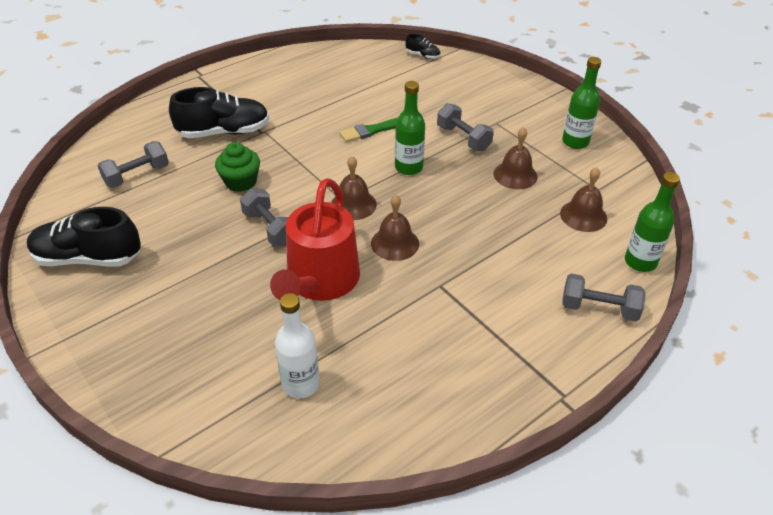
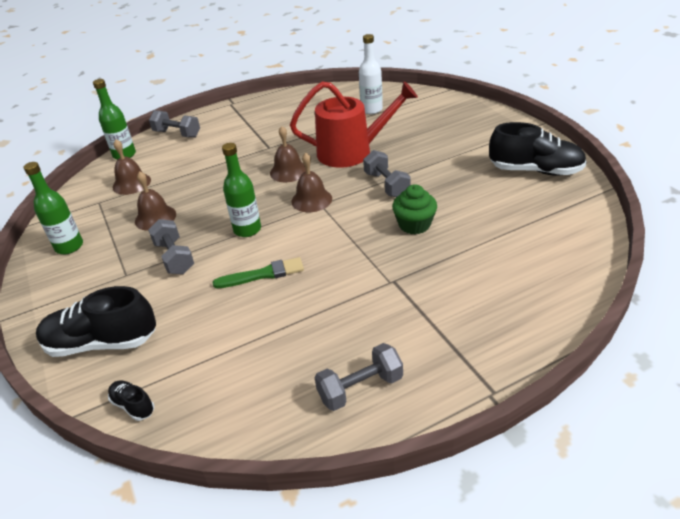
camera: 165 degrees left, 5 degrees down
(137, 176) = (524, 236): grey dumbbell -> grey dumbbell (360, 388)
(224, 132) = (438, 283): black shoe -> black shoe (102, 343)
(320, 281) = (351, 152): red watering can -> red watering can turned 60 degrees clockwise

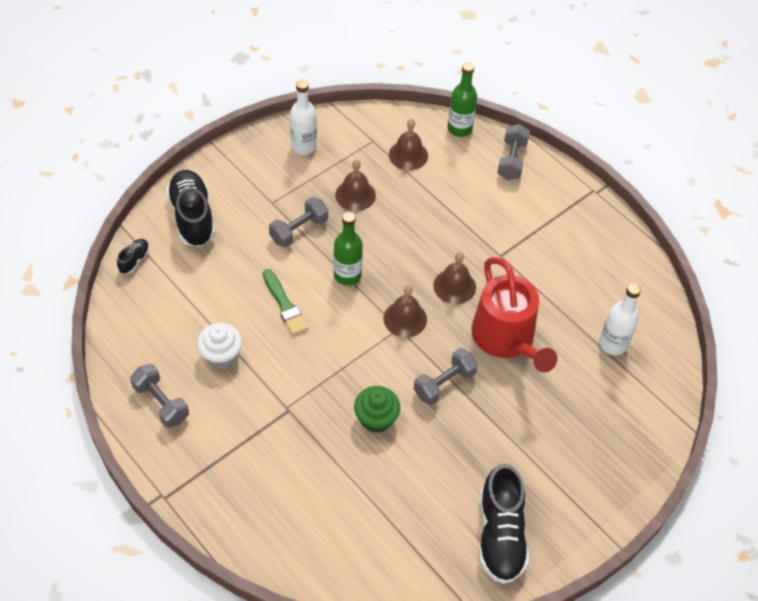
camera: 70 degrees right, 15 degrees up
(69, 246) = (304, 146): green bottle -> white bottle
(309, 328) = (221, 355): none -> white cupcake

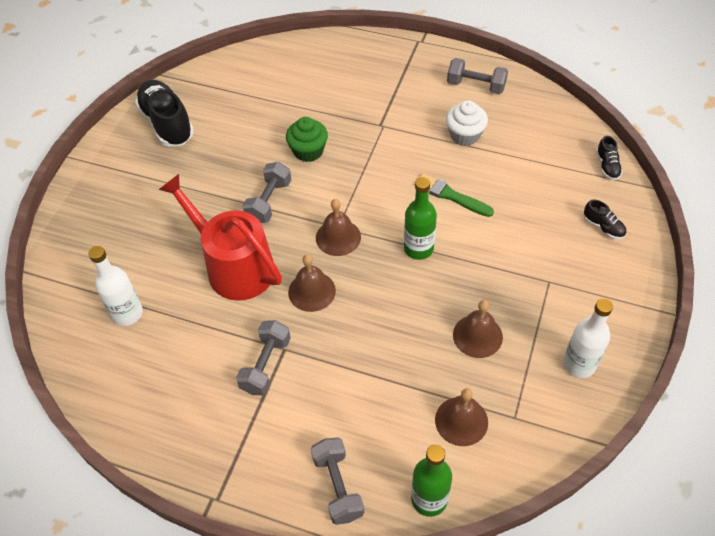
camera: 155 degrees right, 0 degrees up
(192, 217) = (603, 227): black shoe -> black shoe, size x0.46
(299, 230) = (498, 267): grey dumbbell -> grey dumbbell (266, 365)

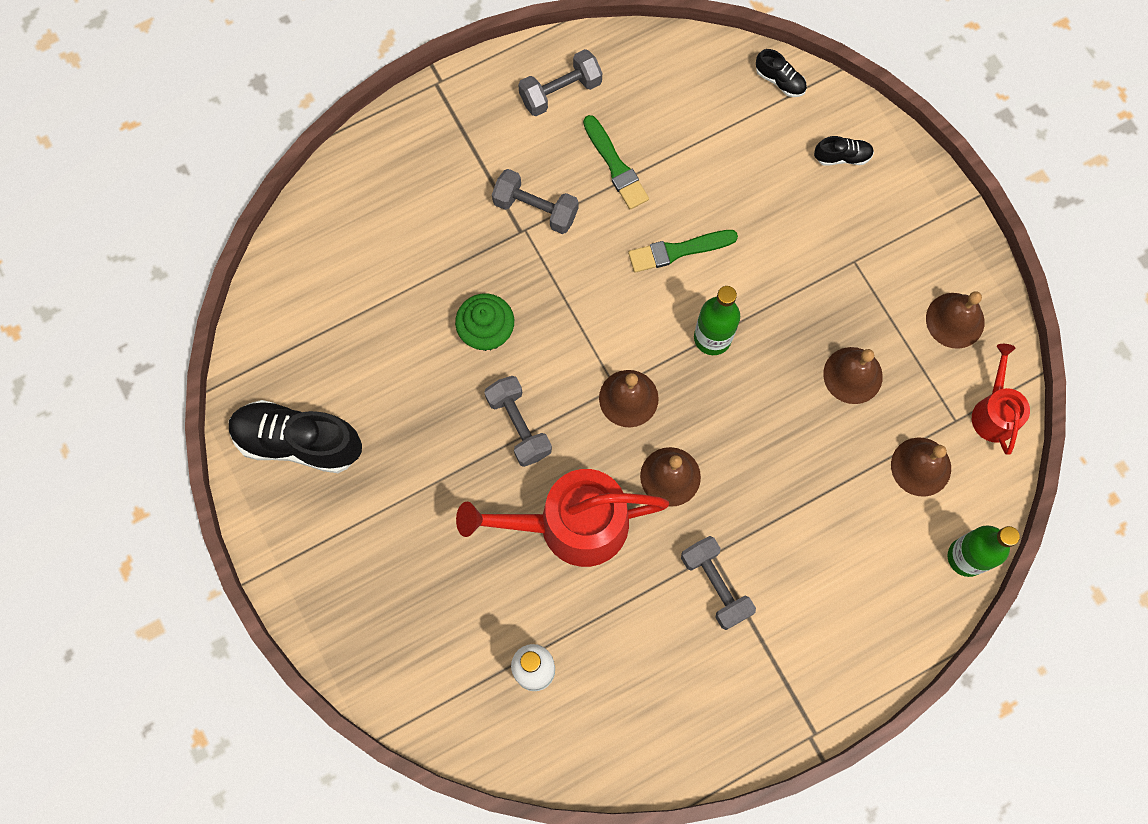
camera: 50 degrees left, 20 degrees up
(337, 486) = (891, 621): grey dumbbell -> grey dumbbell (535, 209)
(465, 135) = (615, 165): white cupcake -> green brush
(546, 436) = (994, 412): none -> red watering can
(579, 364) = (955, 320): white bottle -> brown bell

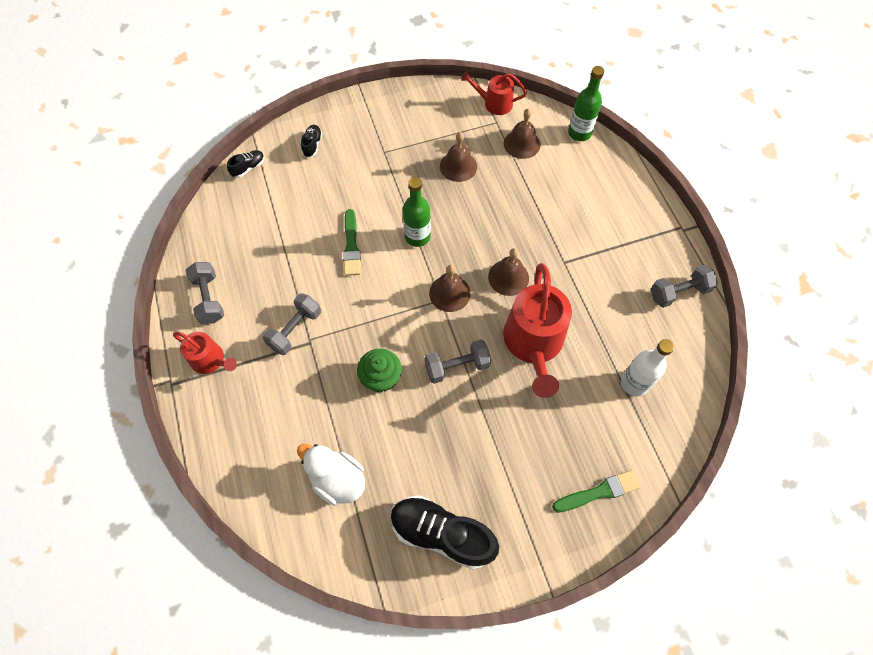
camera: 80 degrees left, 10 degrees down
(298, 442) = (441, 533): black shoe -> black shoe turned 90 degrees clockwise
(346, 307) = (337, 479): none -> white duck
(475, 119) = (210, 360): none -> red watering can
(615, 165) = (278, 273): green brush -> green brush (598, 492)
(715, 585) = (584, 264): grey dumbbell -> grey dumbbell (678, 292)
(955, 320) = (434, 110): brown bell -> none

